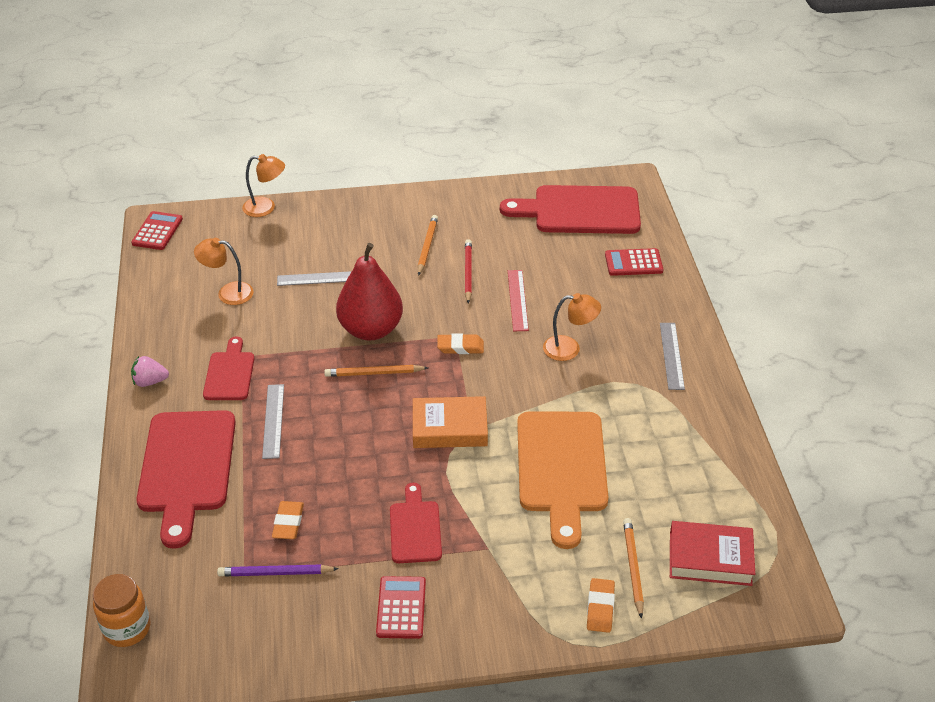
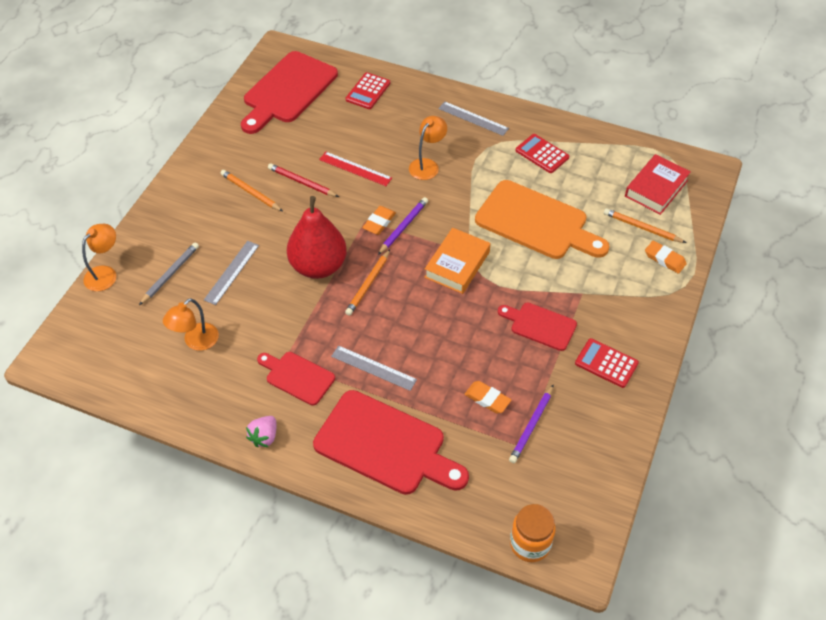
camera: 60 degrees left, 10 degrees up
(157, 231) = (64, 363): red calculator -> red calculator (542, 154)
(292, 243) = (170, 274): none -> grey pencil
(468, 367) = (403, 227): none -> purple pencil

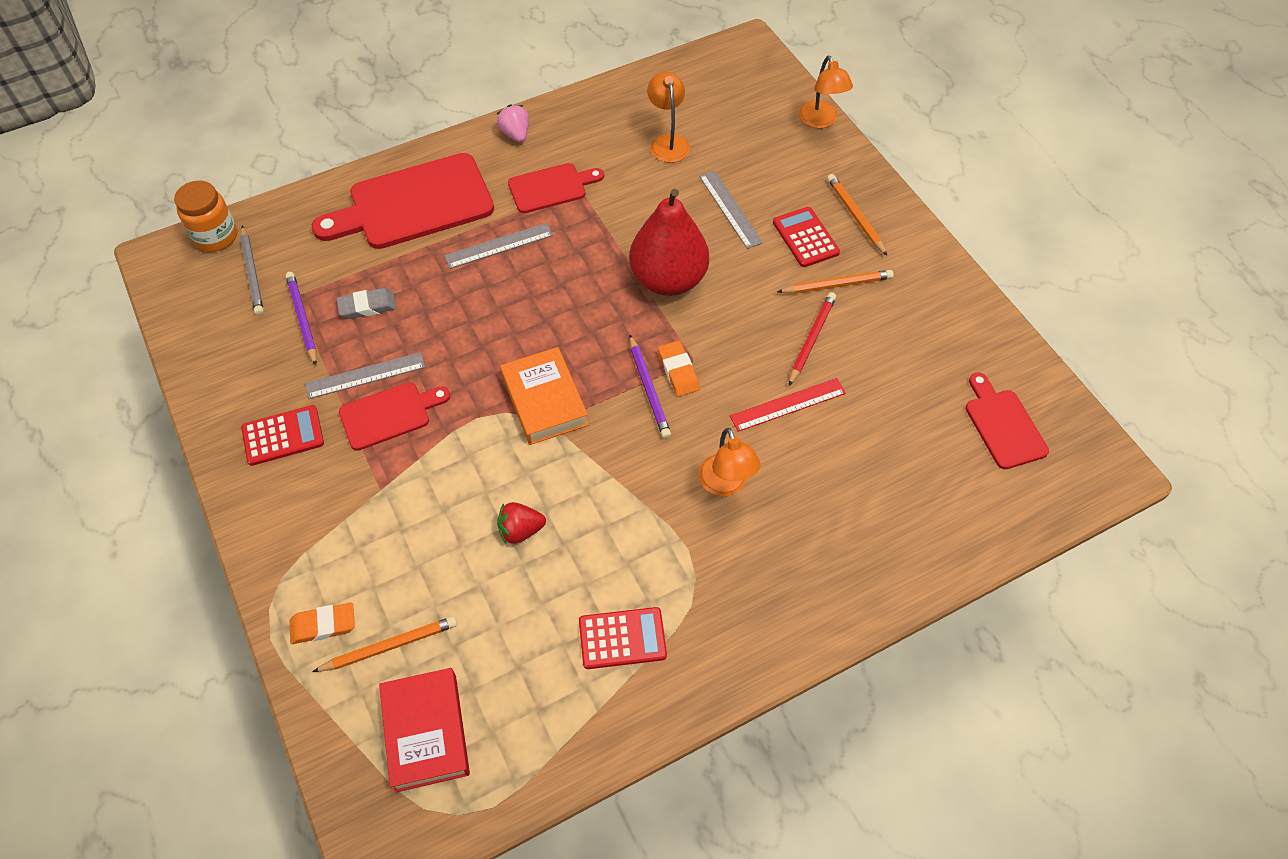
camera: 130 degrees right, 5 degrees up
(170, 274) = (773, 164): grey pencil -> grey pencil (252, 273)
(288, 91) = (1003, 425): red cutting board -> red cutting board, size x0.55
(302, 182) = (811, 339): red pencil -> red pencil turned 45 degrees counterclockwise
(368, 91) = (930, 516): red calculator -> red calculator (805, 237)
(368, 284) = (601, 305): orange pencil -> orange pencil (855, 216)
(473, 118) = (766, 607): grey ruler -> grey ruler (365, 375)
(487, 399) = (367, 306): orange eraser -> grey eraser
(536, 222) = (520, 530): orange cutting board -> red strawberry

